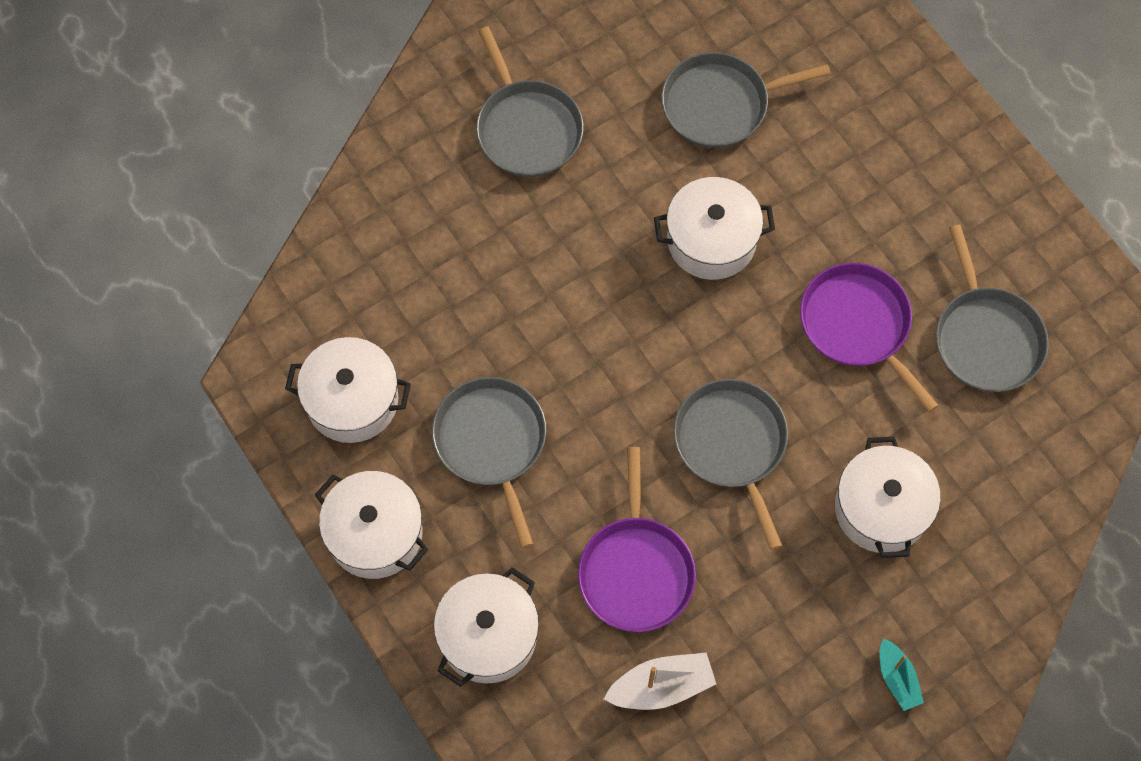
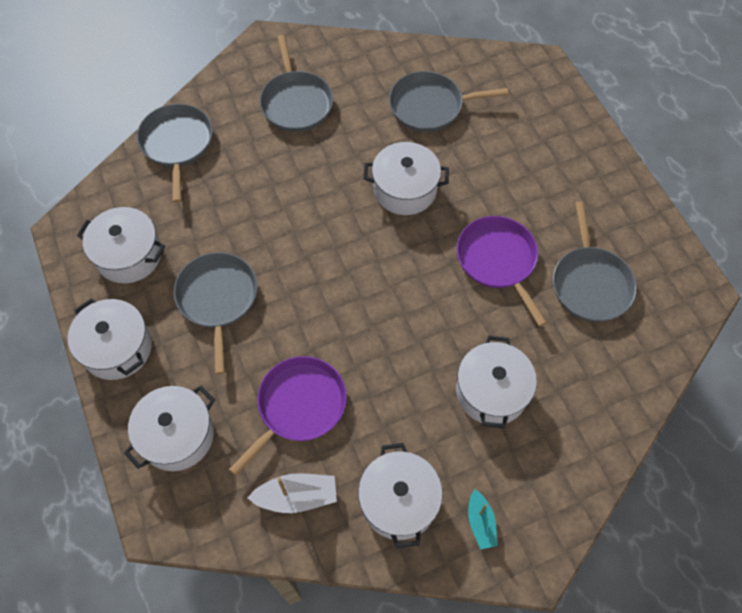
camera: 10 degrees right, 5 degrees down
(636, 570) = (298, 406): purple pan -> purple pan turned 150 degrees counterclockwise
(732, 445) = (389, 328): grey pan -> grey pan (177, 144)
(790, 670) = (399, 501): none -> white pot

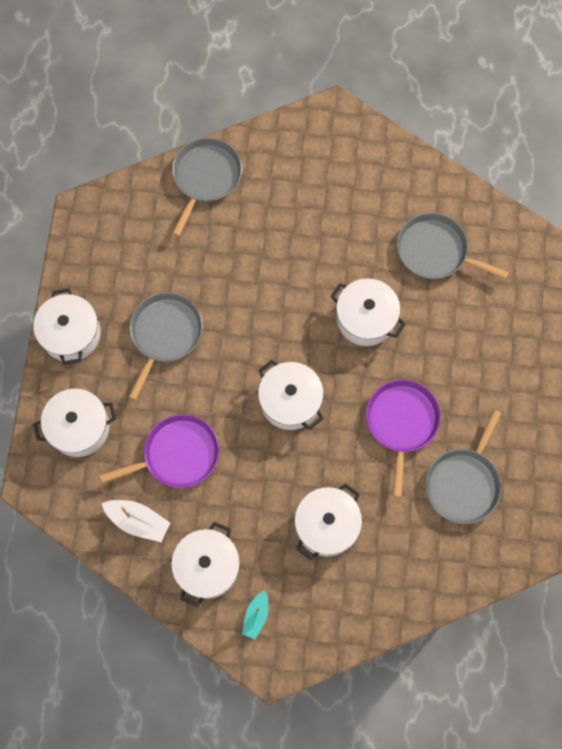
camera: 30 degrees right, 10 degrees up
(129, 255) = (117, 260): white pot -> white pot (290, 401)
(296, 102) = (324, 188): grey pan -> none

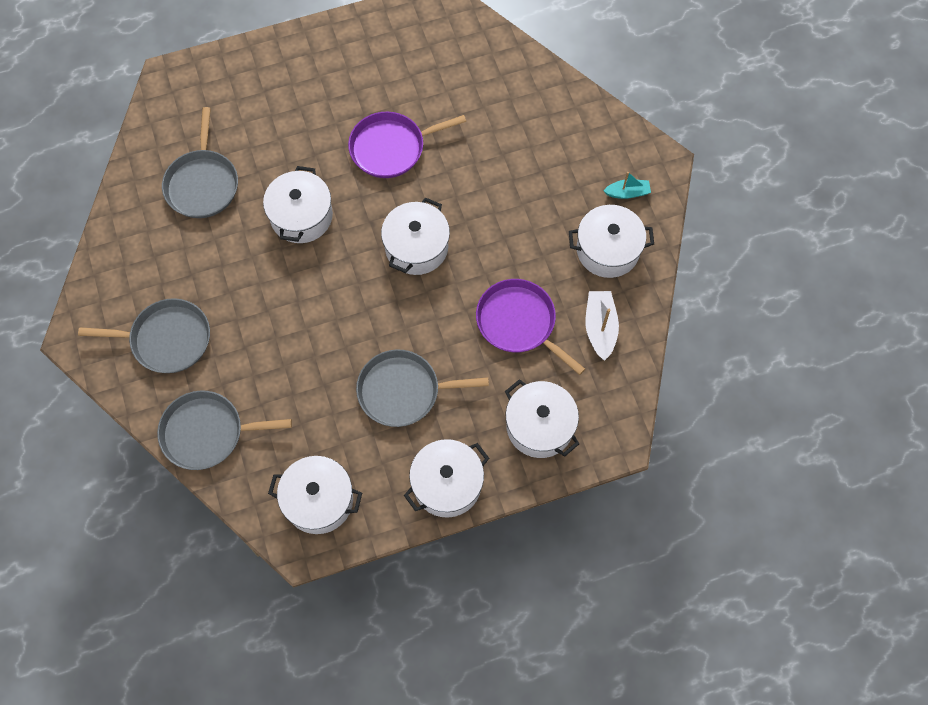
camera: 115 degrees left, 5 degrees down
(327, 525) = (517, 170): white pot -> white pot (318, 500)
(463, 483) = (423, 80): grey pan -> grey pan (167, 339)

